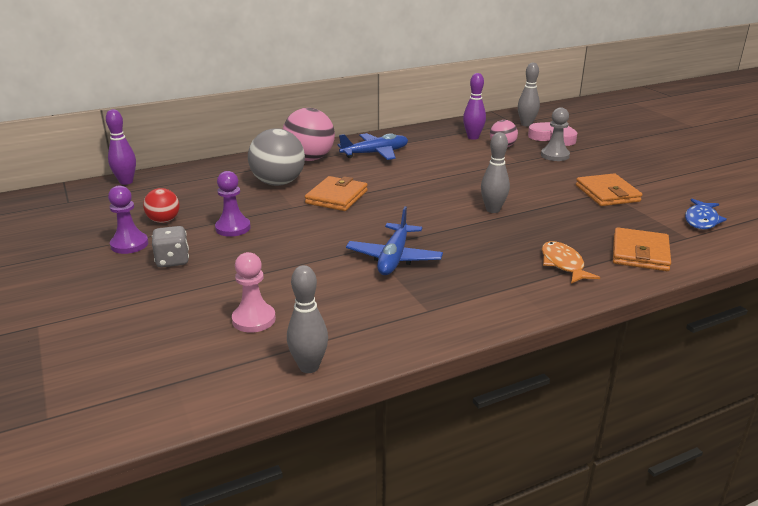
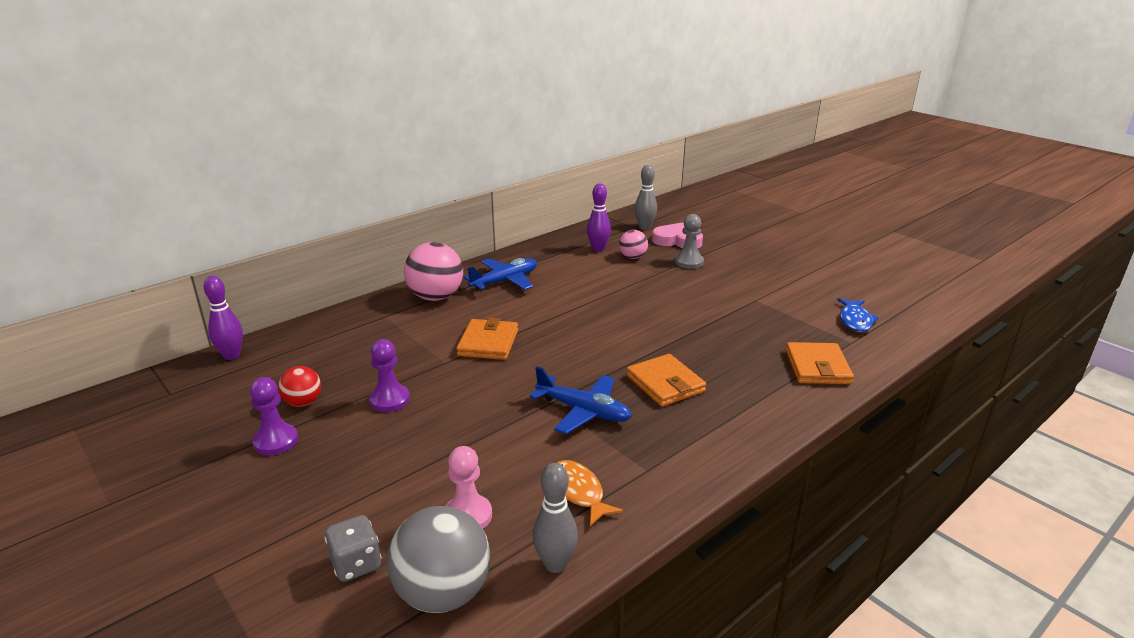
camera: 15 degrees left, 0 degrees up
(172, 261) = (338, 455): grey dice -> grey dice (356, 564)
(278, 183) = (415, 333): grey ball -> grey ball (443, 593)
(394, 258) = (584, 411): blue plane -> blue plane turned 60 degrees counterclockwise
(493, 210) = (657, 336): grey bowling pin -> none
(563, 264) = (753, 391): orange fish -> orange fish (578, 492)
(607, 193) = (757, 301): orange wallet -> orange wallet (665, 384)

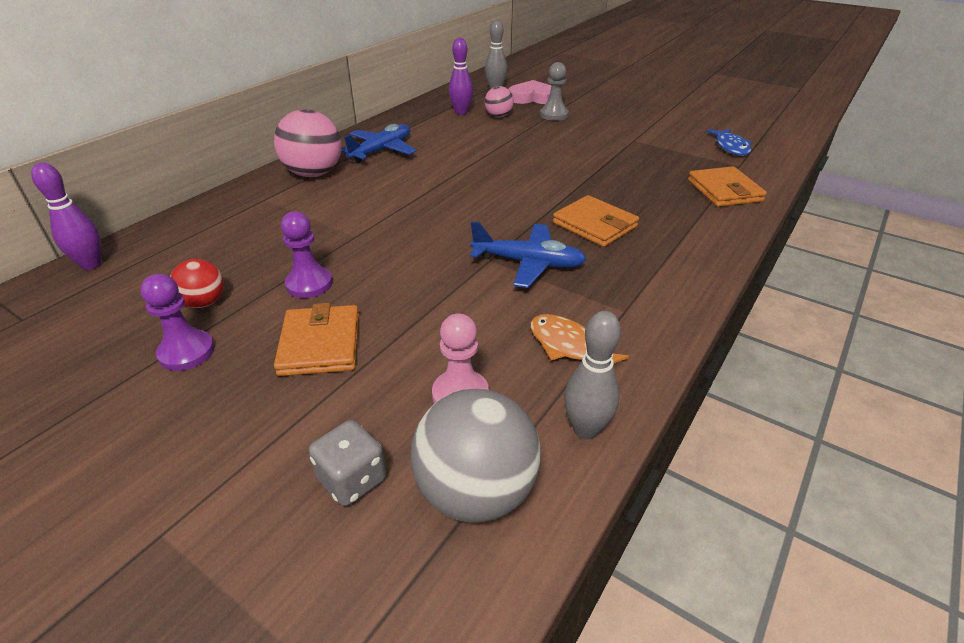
camera: 15 degrees left, 10 degrees up
(488, 343) = (393, 211): orange wallet -> orange wallet (320, 344)

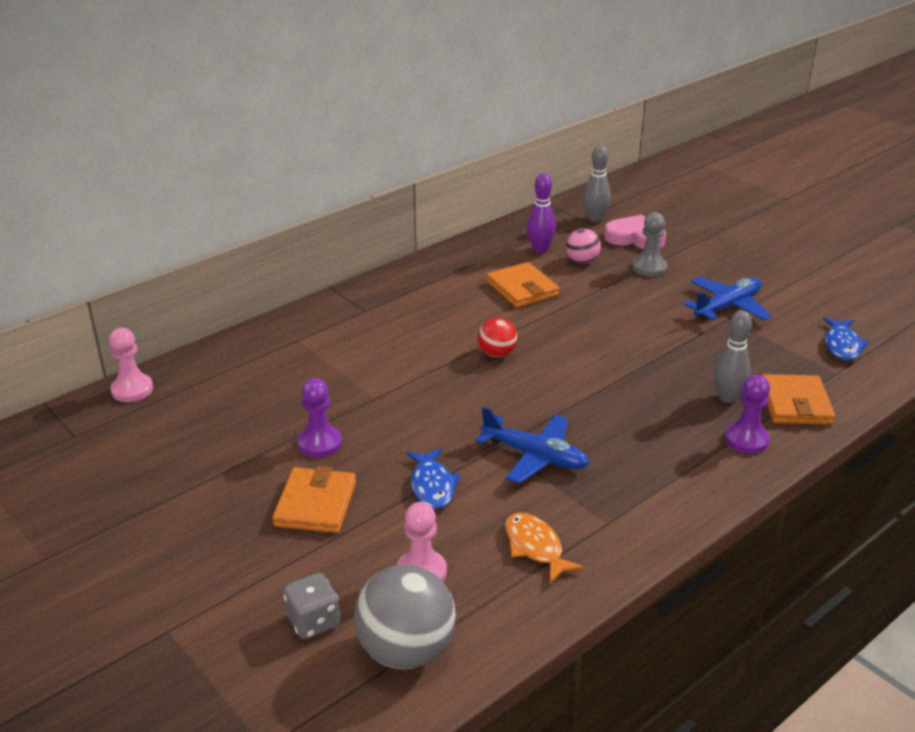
camera: 15 degrees right, 5 degrees down
(91, 264) = (132, 390): purple bowling pin -> pink pawn
(187, 352) = (204, 491): purple pawn -> purple pawn (746, 439)
(204, 303) = (224, 446): red ball -> red ball (497, 354)
(314, 174) = (353, 315): pink ball -> none
(381, 151) = (432, 294): blue plane -> blue plane (727, 307)
(439, 305) = (432, 486): none -> blue fish
(585, 429) = (516, 622): grey bowling pin -> grey bowling pin (727, 398)
(595, 225) = (624, 424): orange wallet -> orange wallet (522, 289)

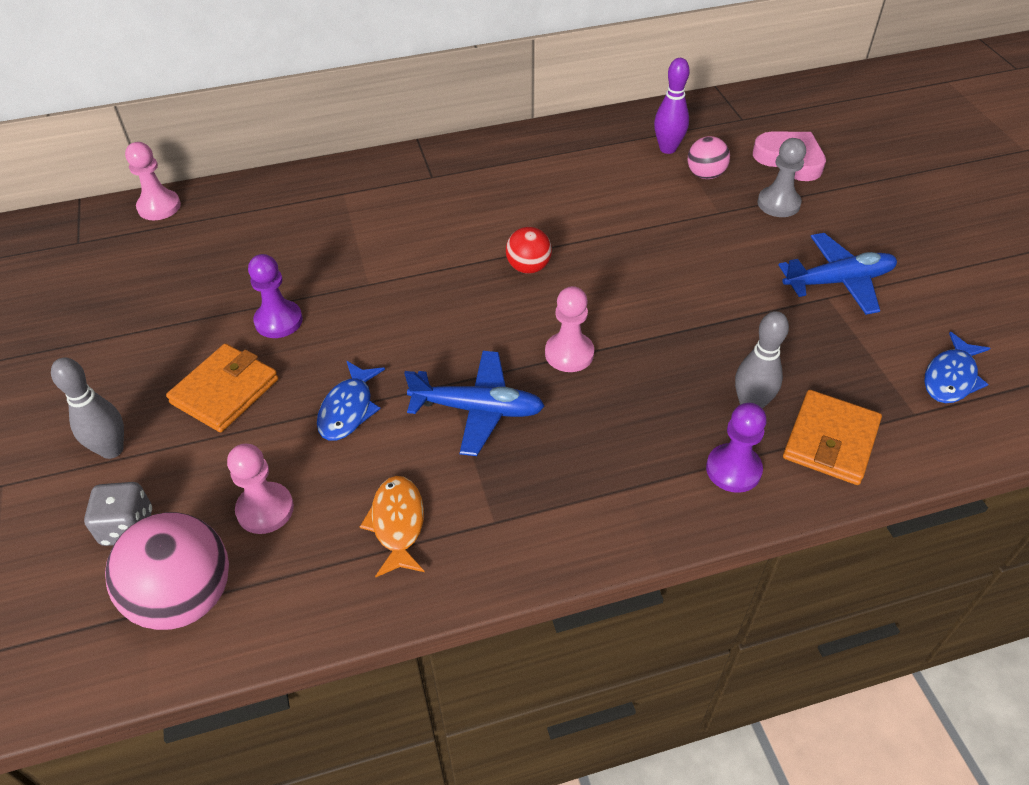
camera: 25 degrees right, 15 degrees up
(406, 650) = (185, 597): grey ball -> pink ball
(522, 289) = (613, 193): orange wallet -> none
(535, 456) = (478, 409): blue plane -> blue plane turned 45 degrees counterclockwise
(574, 401) = (569, 353): none -> pink pawn
(595, 219) = (759, 124): grey bowling pin -> grey bowling pin (112, 449)

